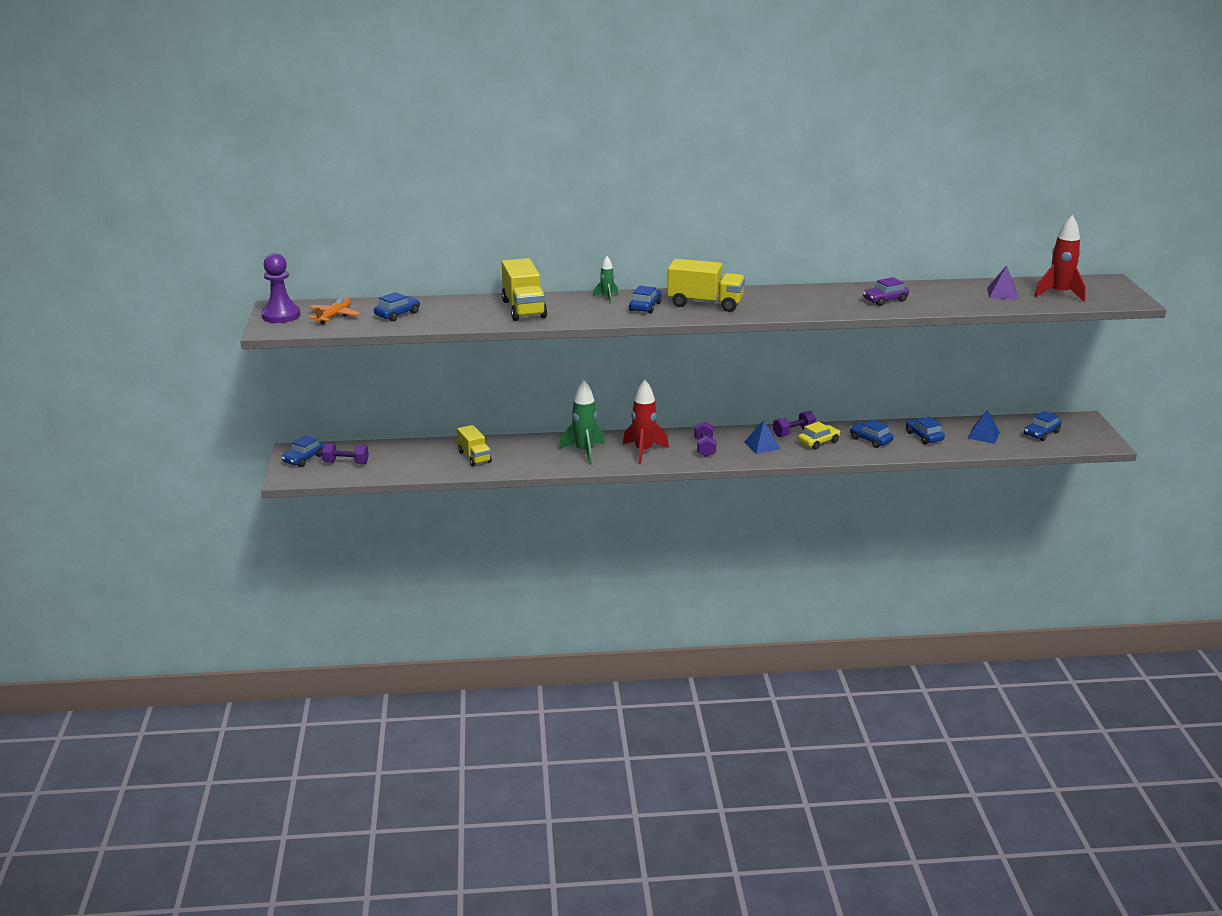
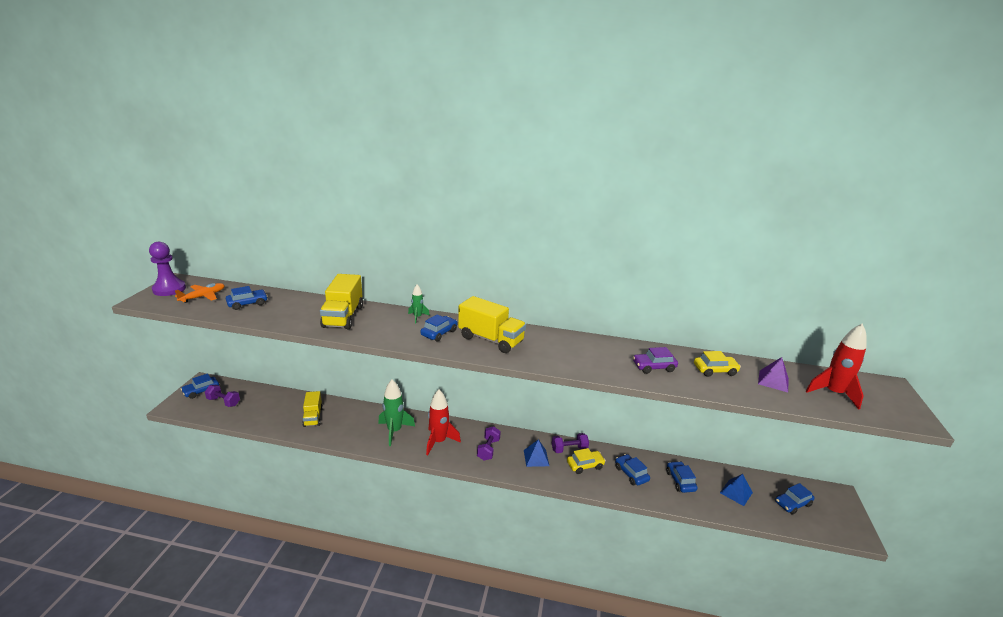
camera: 15 degrees right, 0 degrees up
(945, 294) = (715, 370): none -> yellow car

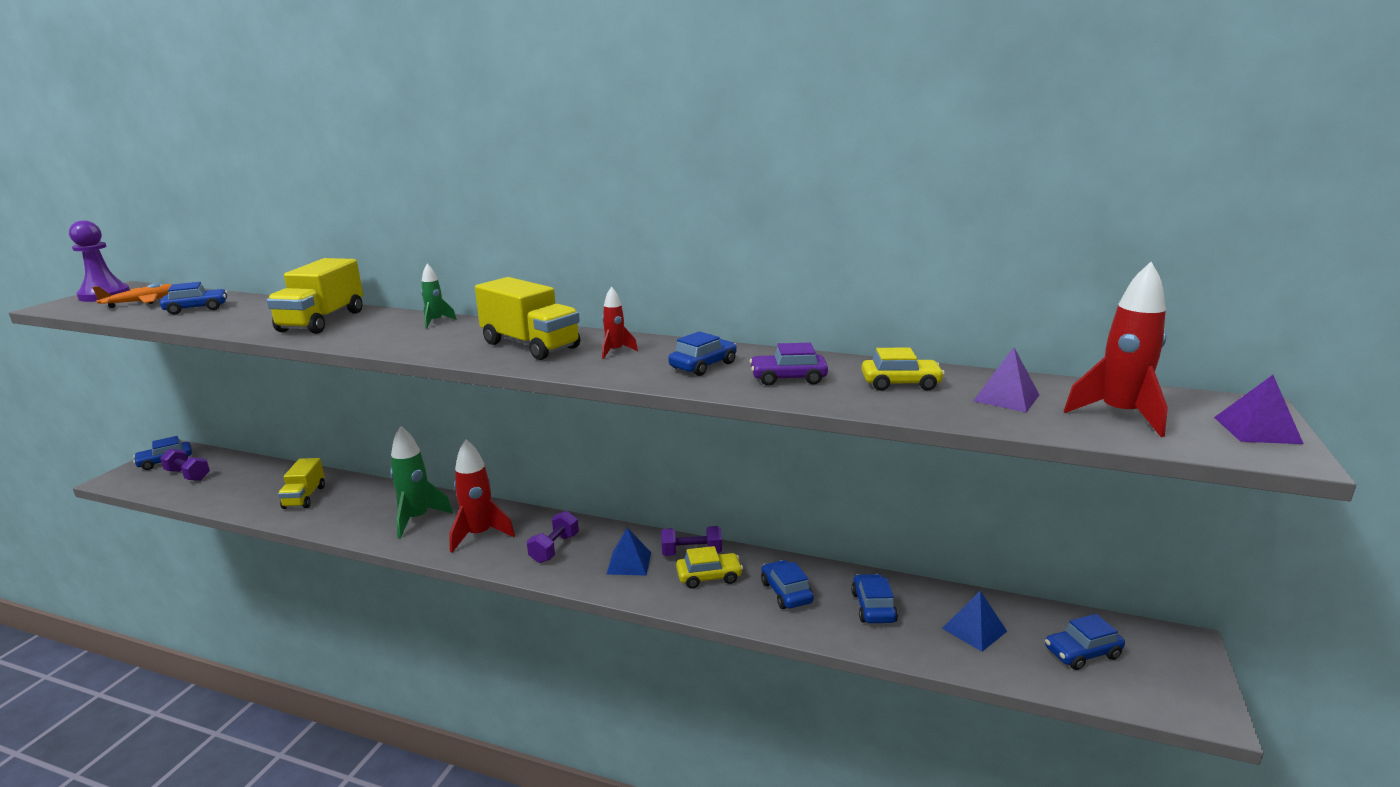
camera: 10 degrees right, 5 degrees down
(439, 333) = (453, 338): blue car -> blue car (703, 365)
(544, 345) = (615, 351): none -> red rocket
(900, 403) = (1257, 430): none -> purple pyramid

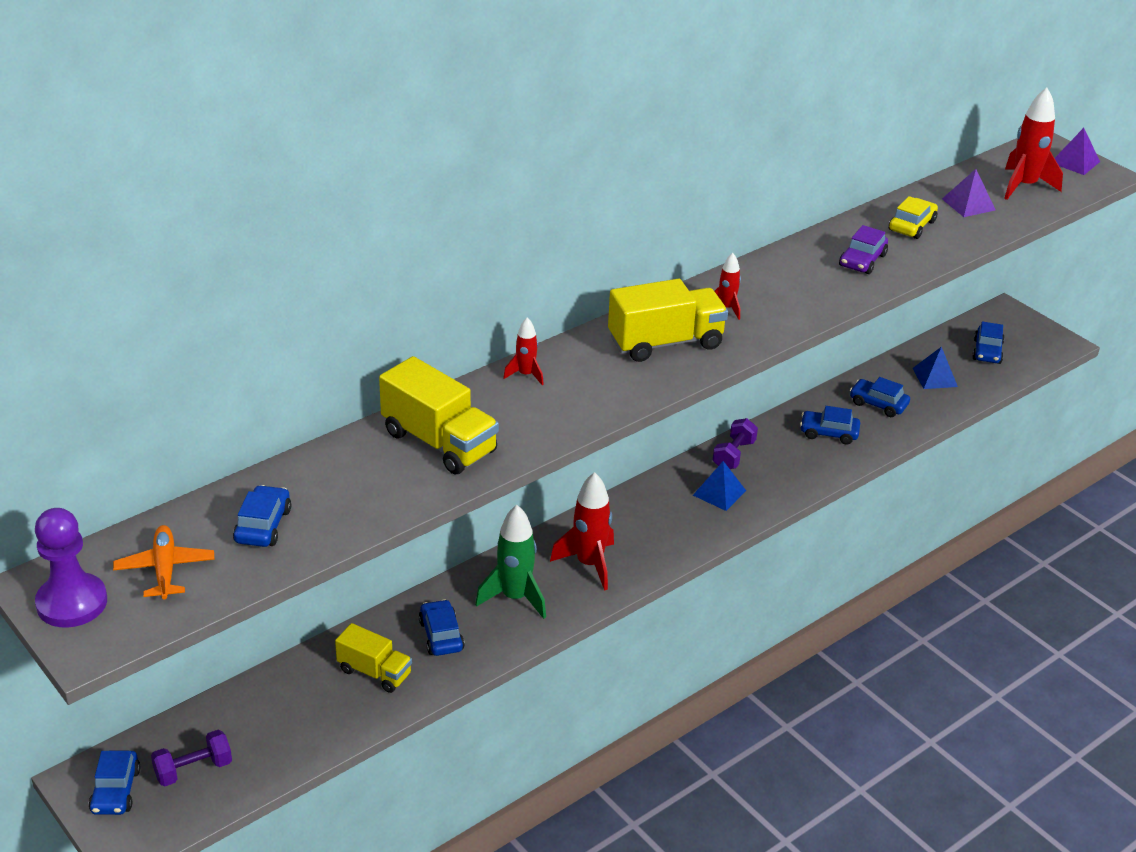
camera: 60 degrees left, 15 degrees up
(436, 322) = (525, 375): green rocket -> red rocket
(554, 548) = (657, 526): purple dumbbell -> none
(703, 365) = (801, 282): blue car -> blue car (441, 635)
(709, 577) = (776, 460): yellow car -> none

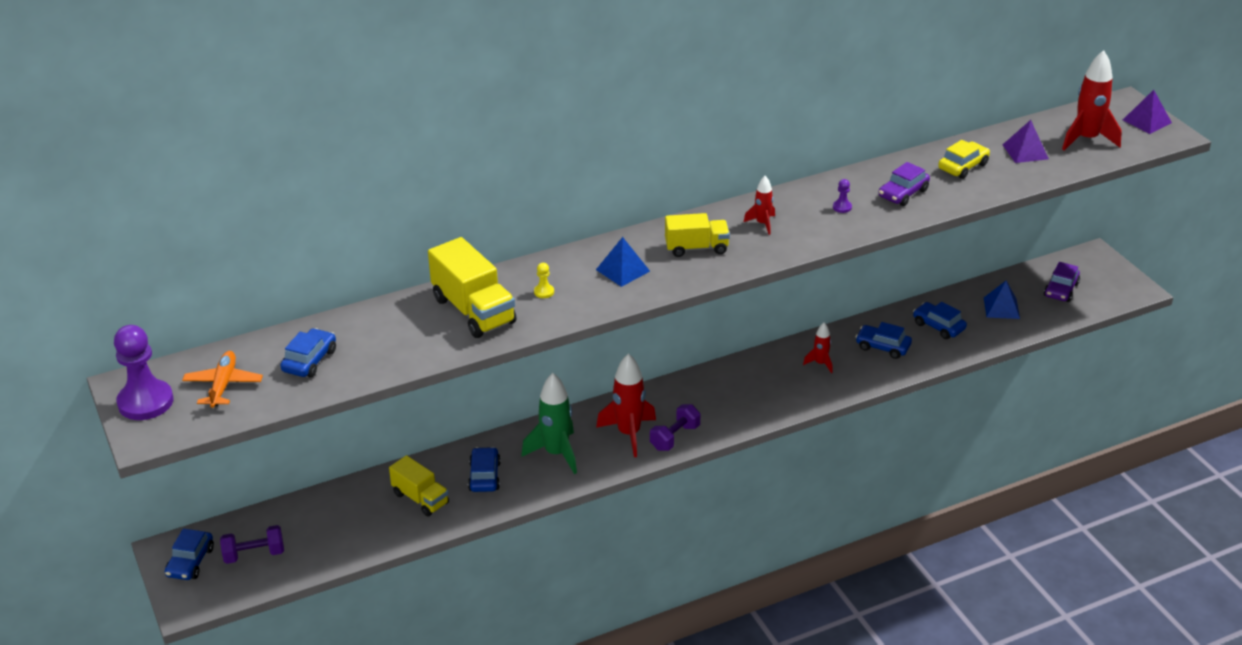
camera: 15 degrees right, 0 degrees up
(513, 411) = (544, 292): none -> yellow pawn
(525, 375) = (567, 263): red rocket -> red rocket (820, 363)
(665, 343) = (696, 248): yellow truck -> yellow truck, size x0.64
(719, 492) = (764, 387): blue pyramid -> blue pyramid (622, 270)
(733, 455) = (789, 356): purple dumbbell -> purple dumbbell (675, 437)
(804, 282) = (842, 207): none -> purple pawn
(987, 351) = (1061, 290): blue car -> purple car

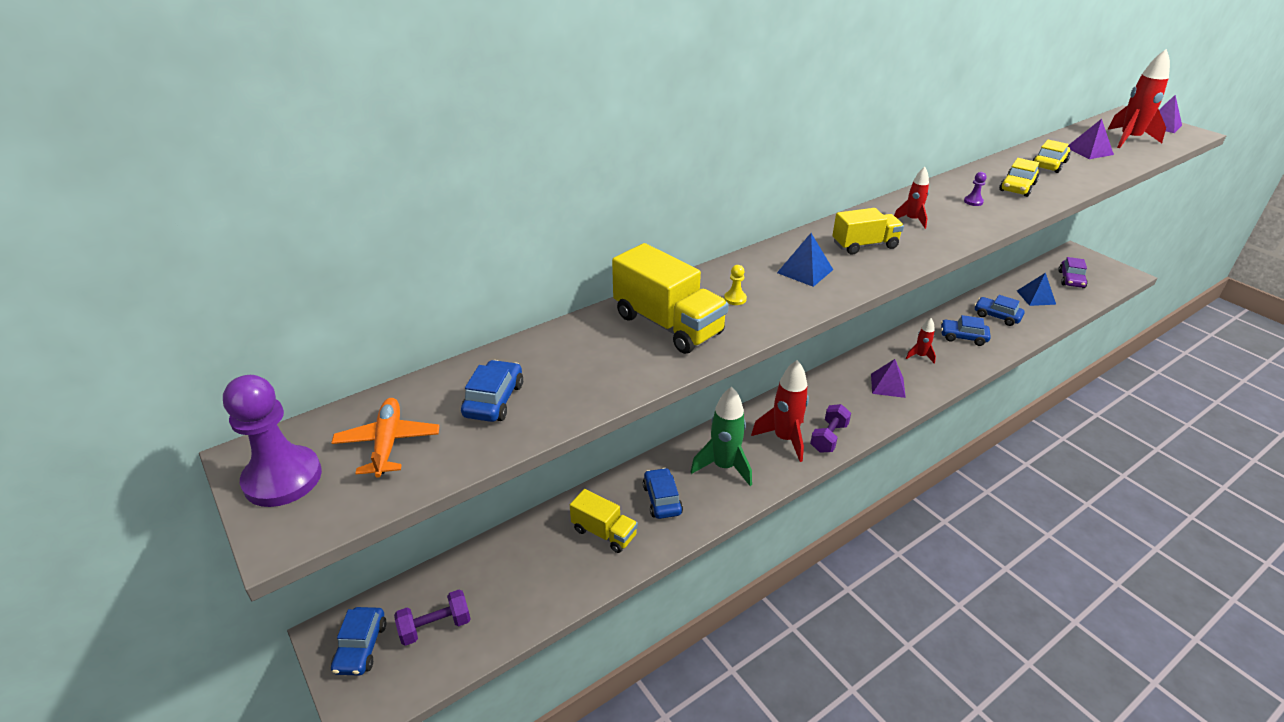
camera: 10 degrees left, 0 degrees up
(766, 391) = (887, 385): none -> purple pyramid
(903, 193) = (1017, 187): purple car -> yellow car

